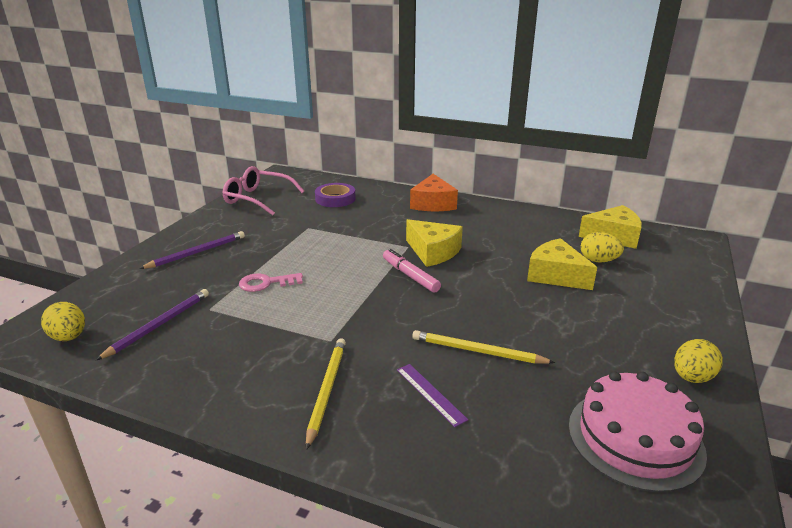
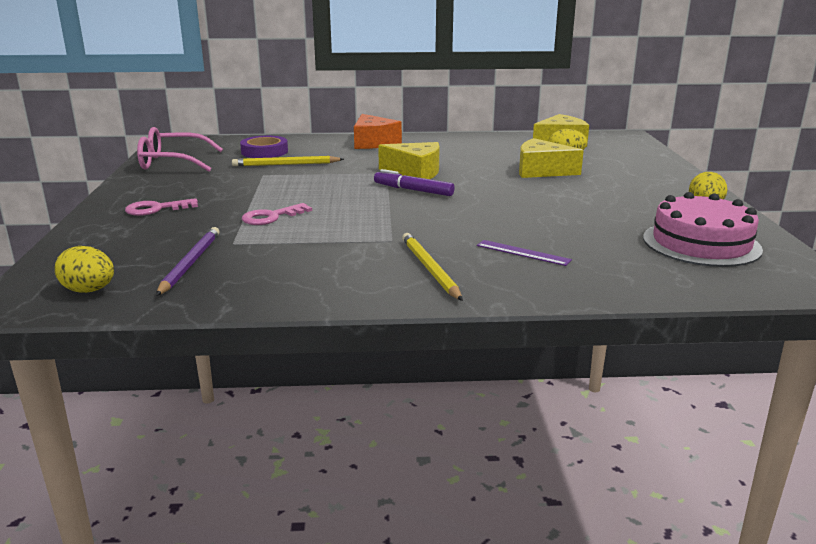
camera: 25 degrees left, 5 degrees down
(197, 252) = (157, 209): purple pencil -> pink key
(410, 276) = (413, 190): pink marker -> purple marker
(477, 351) = (531, 223): yellow pencil -> yellow pencil (286, 164)

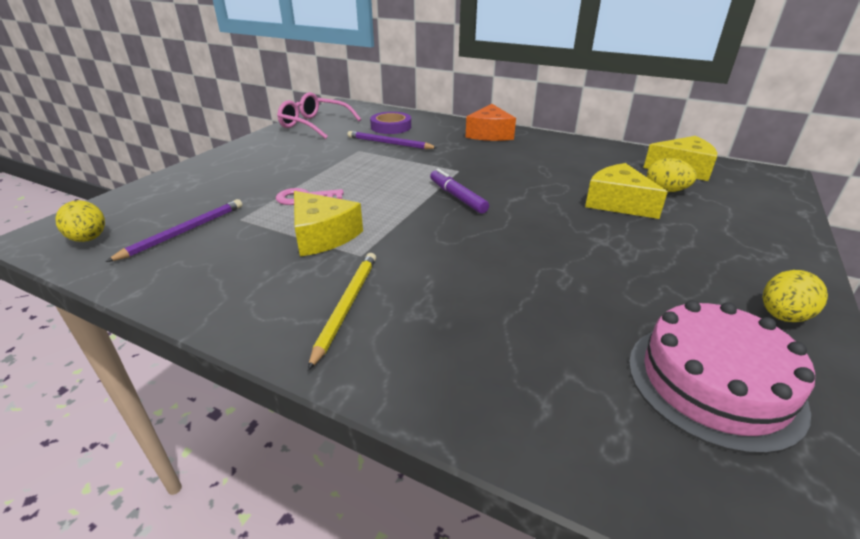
camera: 30 degrees right, 10 degrees up
(157, 209) = (242, 168): pink key -> none
(286, 164) = (389, 143): yellow pencil -> purple pencil
(415, 173) = (484, 176): yellow cheese -> yellow cheese (322, 235)
(523, 252) = (464, 316): purple ruler -> none

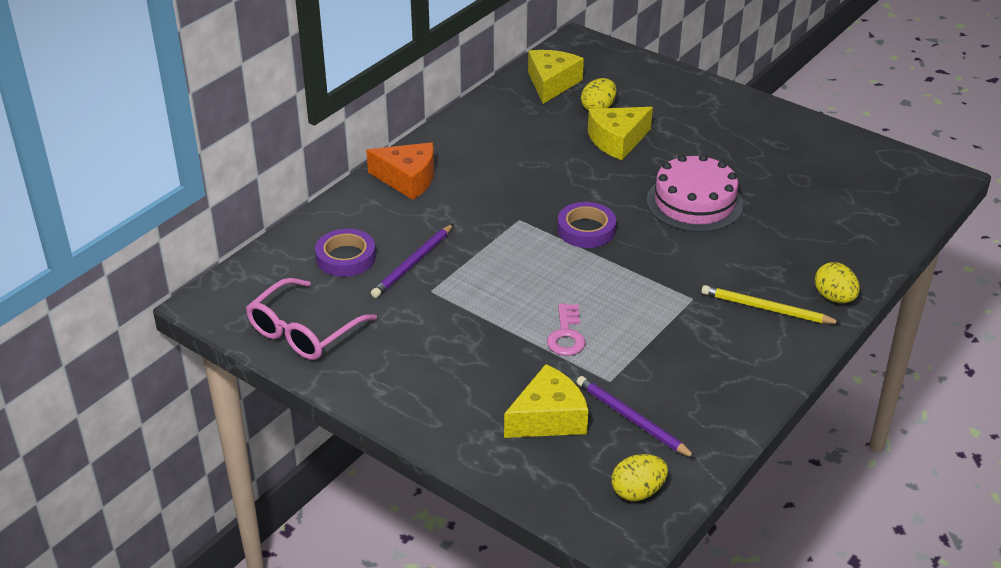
camera: 80 degrees left, 5 degrees up
(322, 235) = (653, 321): yellow cheese -> yellow cheese (548, 418)
(457, 197) = (586, 230): purple marker -> purple tape
(713, 382) = (843, 173): pink cake -> pink cake (694, 202)
(782, 316) = (784, 126): yellow egg -> yellow egg (834, 298)

